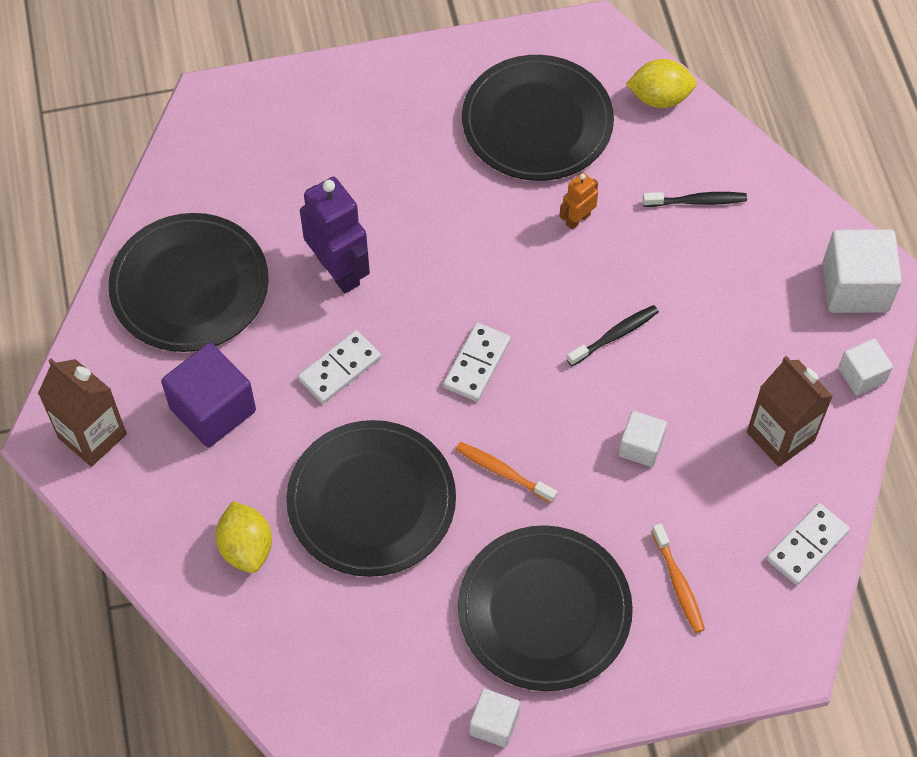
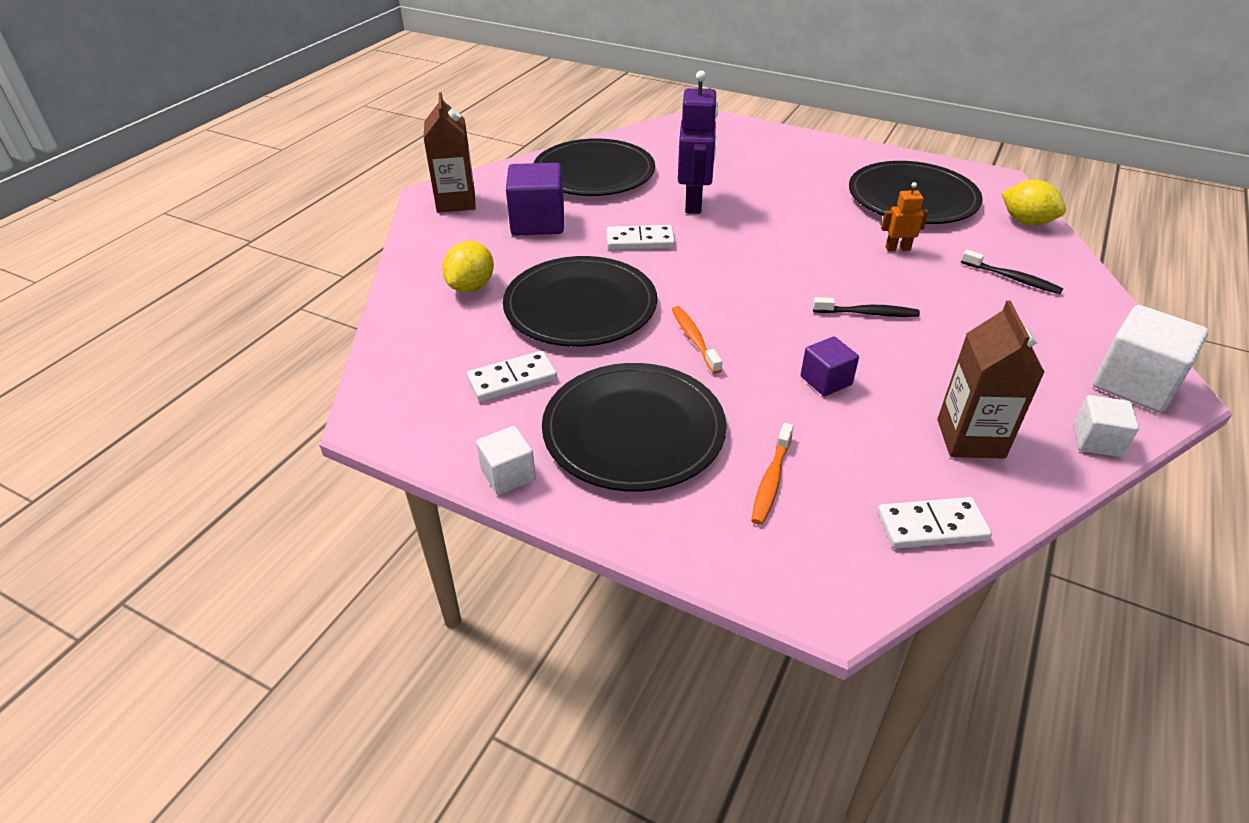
camera: 40 degrees right, 20 degrees down
(477, 364) = (739, 280): white domino -> white domino (512, 379)
(640, 447) = (826, 381): white cube -> purple cube

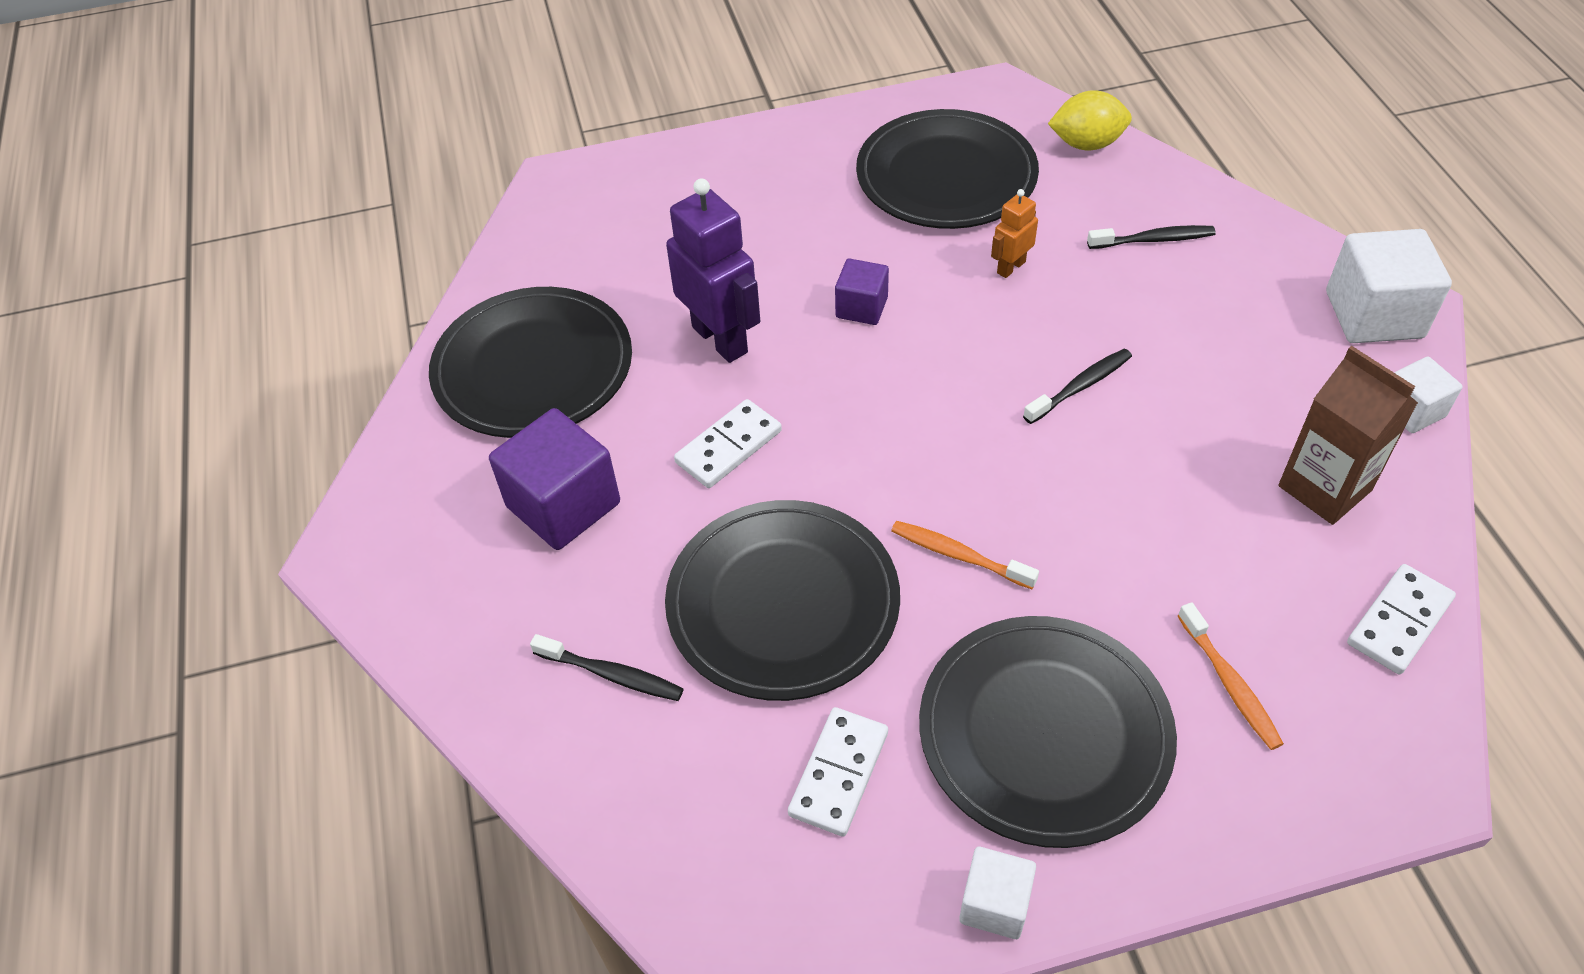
camera: 40 degrees left, 10 degrees up
(456, 202) = (402, 547): brown carton -> none
(471, 287) = (612, 675): yellow lemon -> black toothbrush
(826, 381) = (1140, 512): purple cube -> purple cube (861, 307)

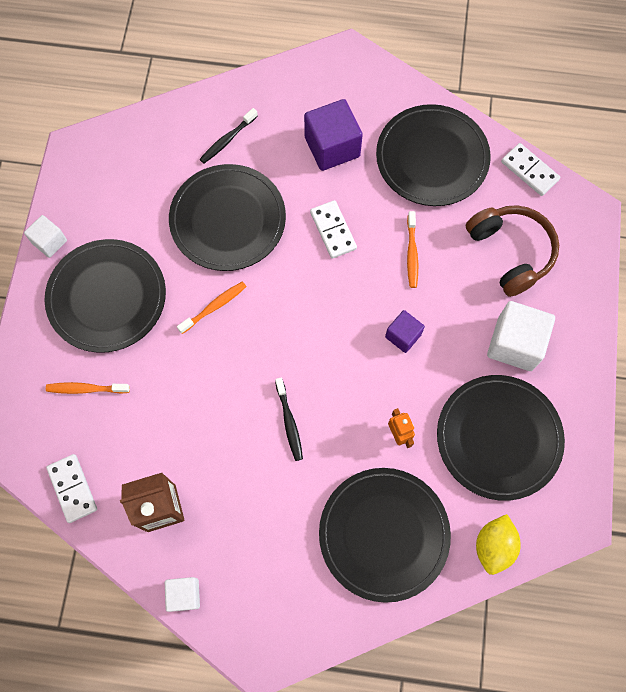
camera: 110 degrees right, 20 degrees up
(662, 237) = (510, 252): none -> brown headphones
(720, 339) = (411, 253): purple robot -> orange toothbrush
(839, 773) = (134, 209): white domino -> white domino (529, 171)
(1154, 240) = (384, 534): black toothbrush -> black plate
(1373, 315) = (261, 627): white cube -> white cube (514, 344)

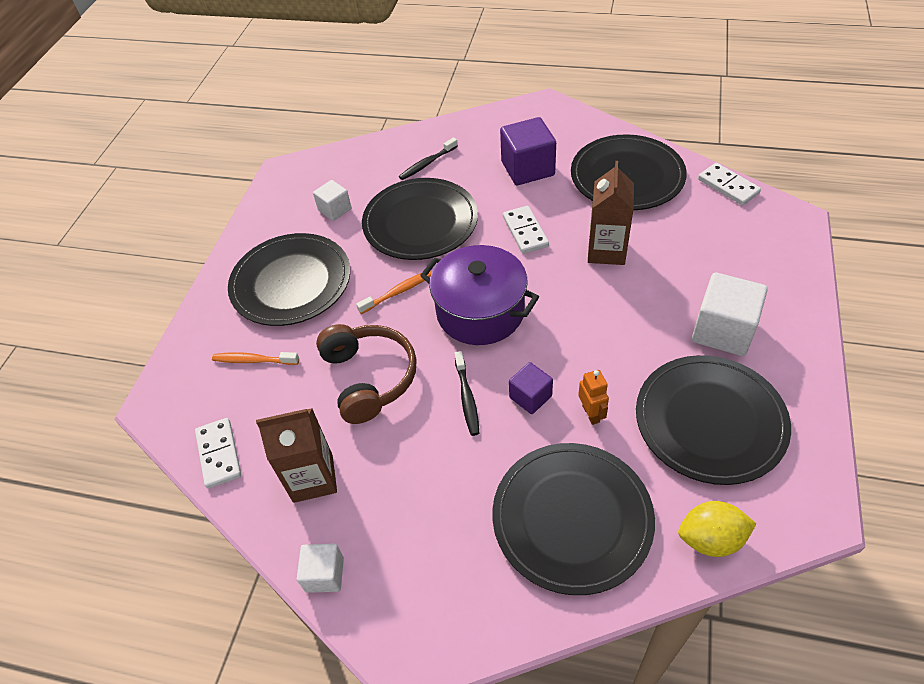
camera: 10 degrees right, 20 degrees down
(49, 242) = (245, 238): white cube -> white cube (335, 210)
(295, 328) = (480, 312): none -> purple pot
(403, 336) = (597, 321): purple cube -> purple cube (530, 397)
(411, 253) = (606, 251): orange toothbrush -> brown carton
(493, 546) = (710, 539): yellow lemon -> yellow lemon turned 60 degrees clockwise
(510, 252) = (712, 251): brown headphones -> brown headphones (369, 378)

